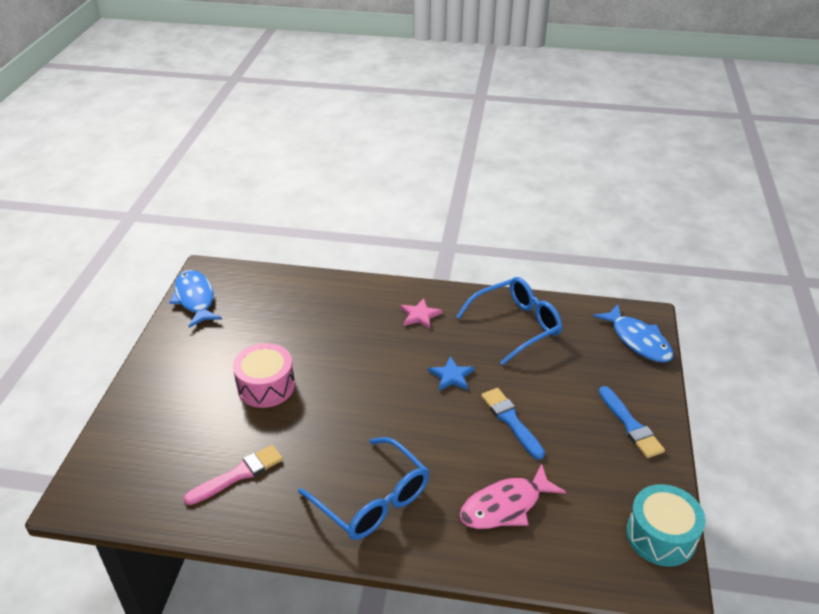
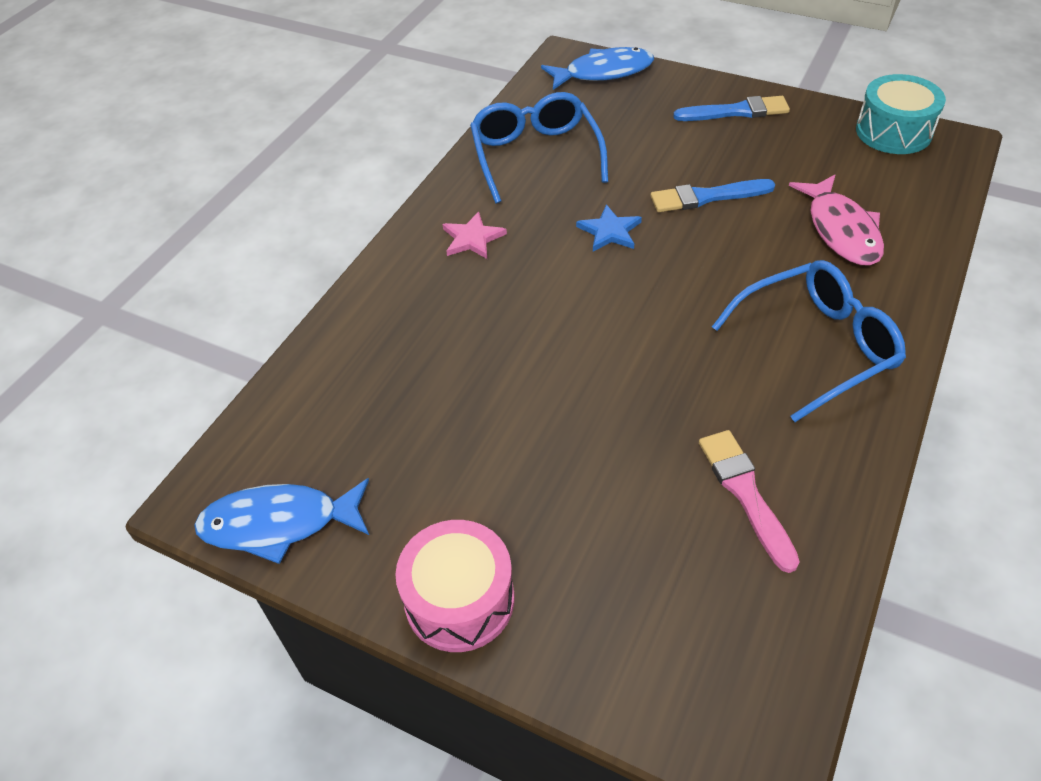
camera: 70 degrees left, 10 degrees up
(266, 386) = (560, 438): pink drum -> pink drum (459, 599)

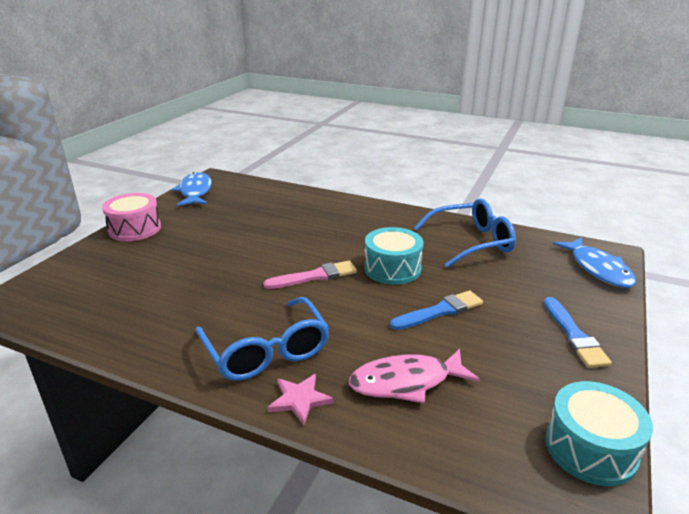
camera: 85 degrees right, 20 degrees down
(472, 238) = (381, 224): pink star -> pink star (299, 400)
(610, 231) = (392, 269): blue star -> turquoise drum
(706, 197) = (440, 311): blue brush -> blue brush turned 75 degrees clockwise
(745, 493) = (152, 309): pink brush -> pink brush (315, 276)

